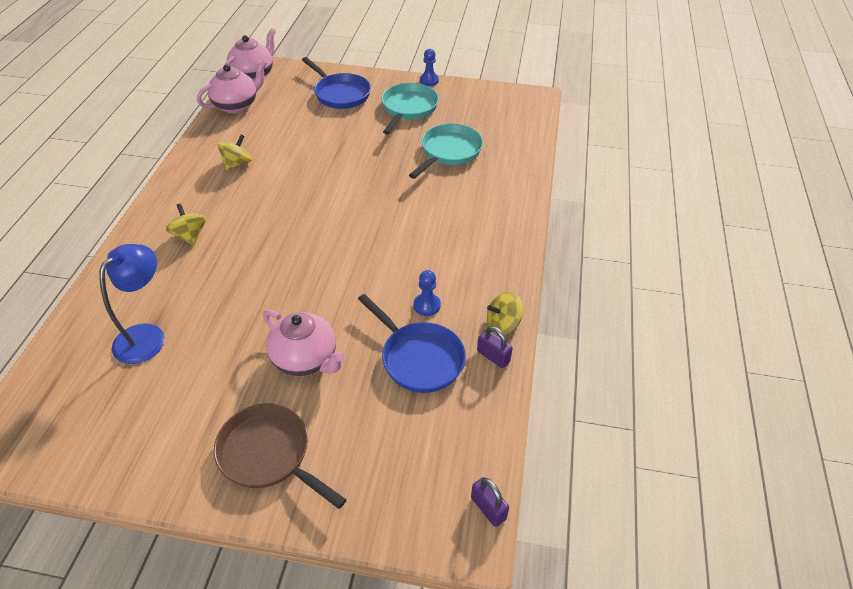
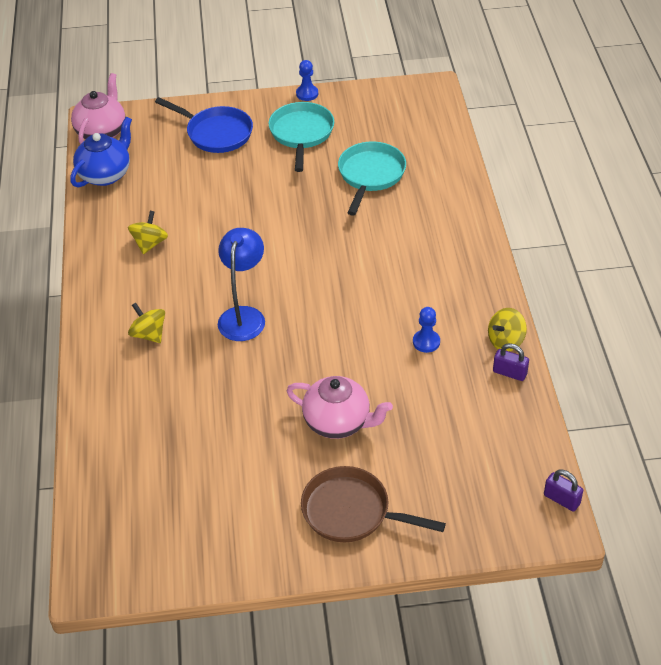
camera: 15 degrees left, 0 degrees up
(147, 336) = (170, 442): blue lamp -> blue lamp (244, 316)
(236, 105) = (106, 174): pink teapot -> blue teapot
(419, 358) = (443, 393): blue pan -> none

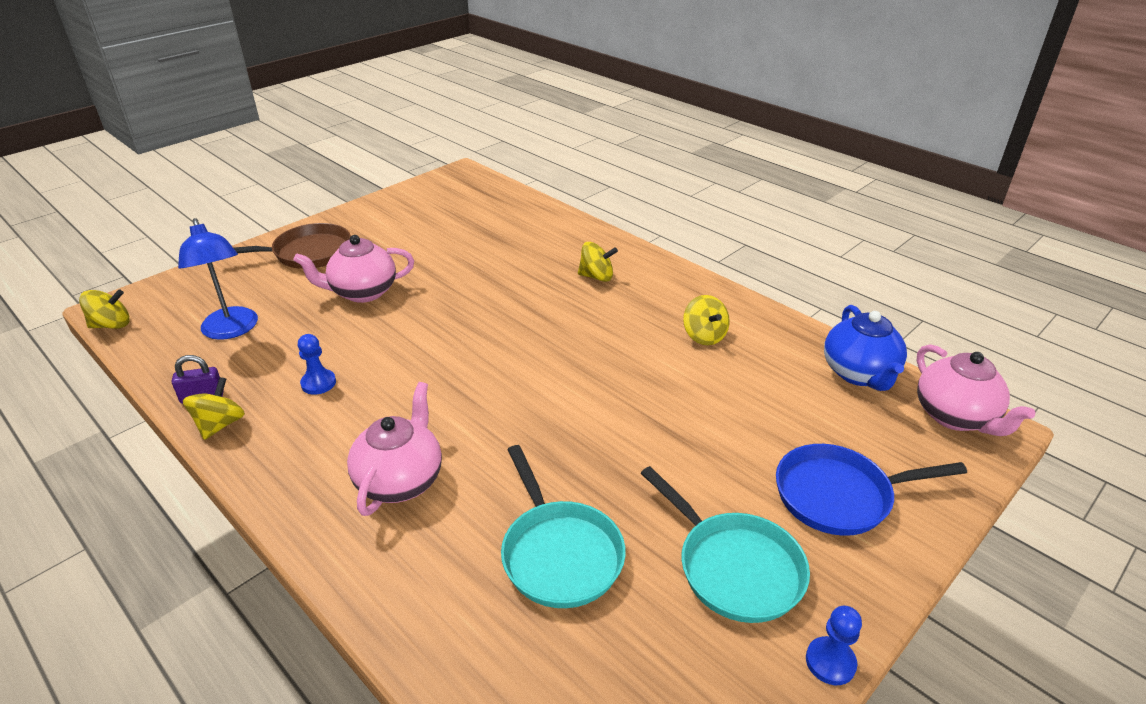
camera: 140 degrees right, 10 degrees down
(244, 316) = (531, 323): blue lamp -> blue lamp (231, 330)
(418, 247) = (401, 480): none -> pink teapot
(561, 499) = (112, 325): purple padlock -> yellow spinning top

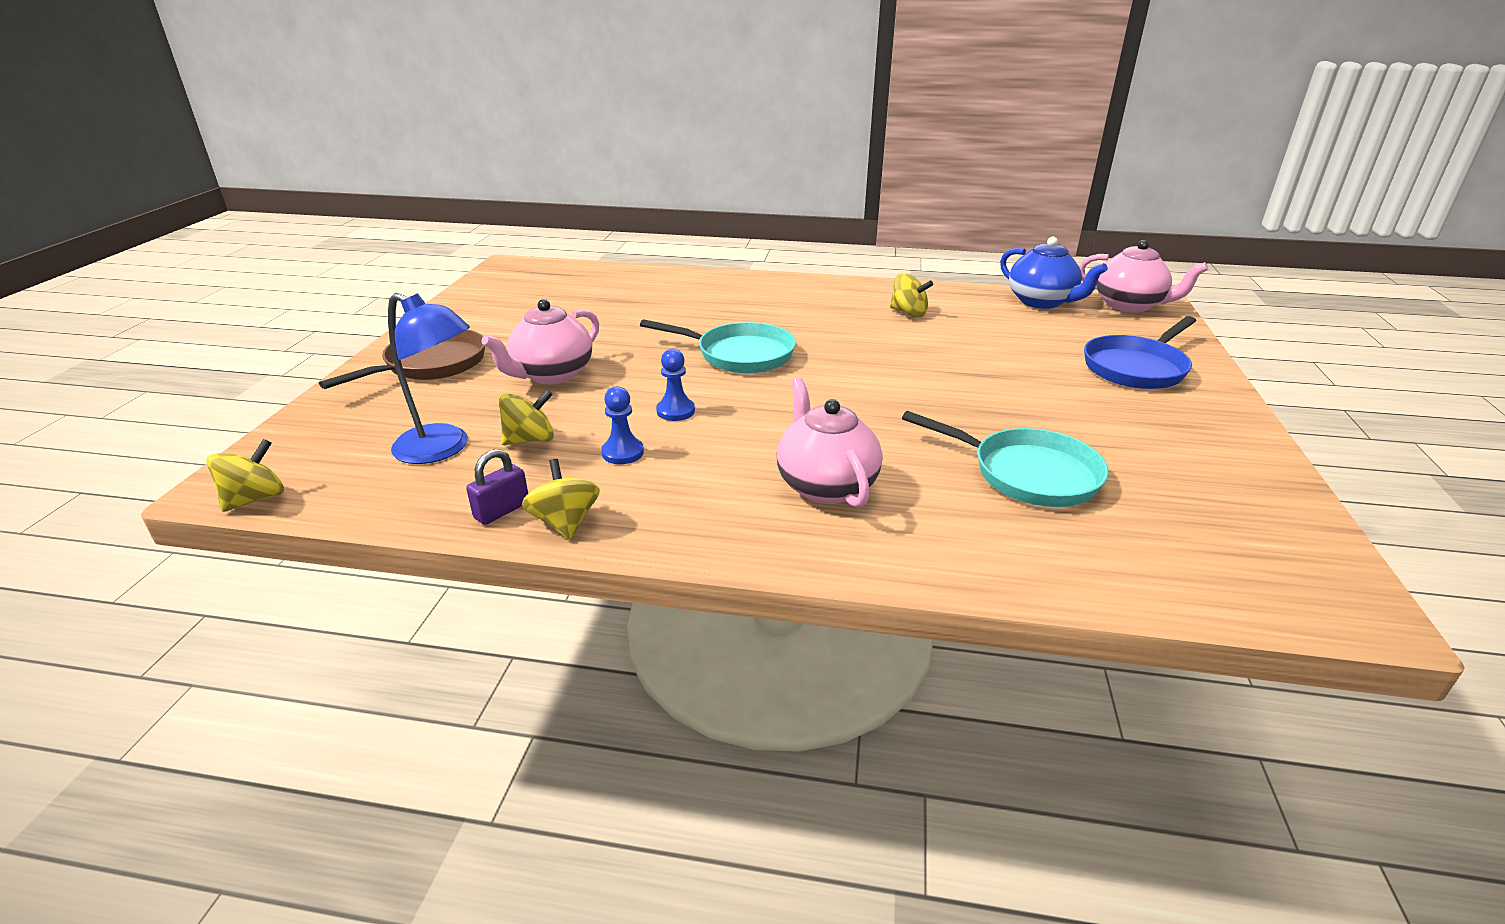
camera: 35 degrees left, 5 degrees down
(596, 277) = (764, 302): yellow spinning top -> yellow spinning top (530, 440)
(734, 567) = (1144, 430): turquoise pan -> turquoise pan (739, 355)
(830, 662) = (1271, 451): blue pawn -> blue pawn (675, 411)

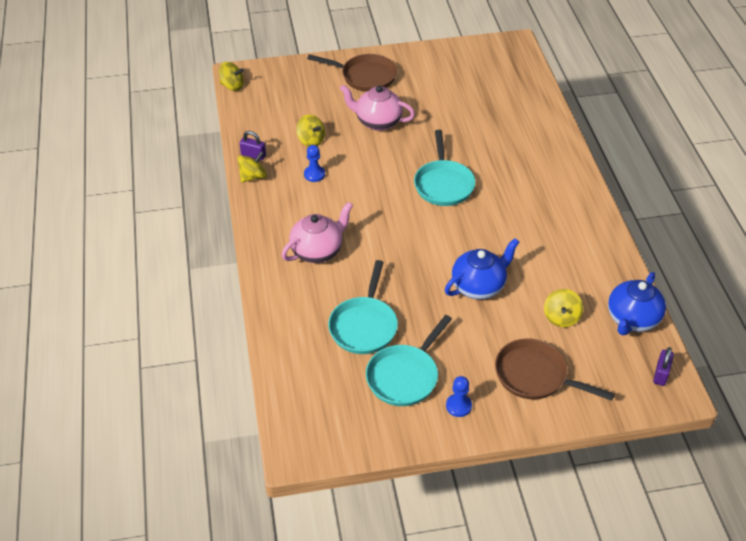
camera: 70 degrees right, 15 degrees up
(442, 449) = (290, 118): blue lamp -> none
(675, 411) = (363, 179): blue pawn -> blue pawn (458, 406)
(908, 313) = (559, 248): yellow spinning top -> yellow spinning top (561, 317)
(961, 370) = (479, 286): none -> blue teapot
(1129, 305) = (661, 374): pink teapot -> purple padlock
(1136, 368) = (535, 376): blue pan -> brown pan
(1144, 458) = (405, 376): none -> turquoise pan

